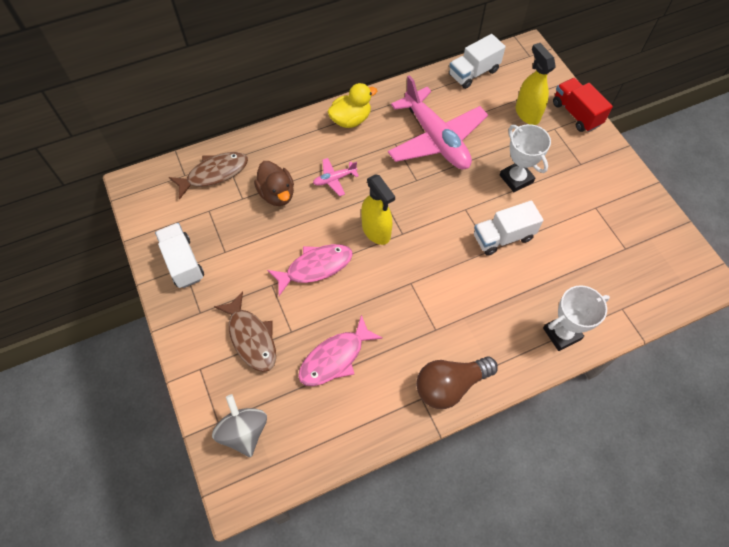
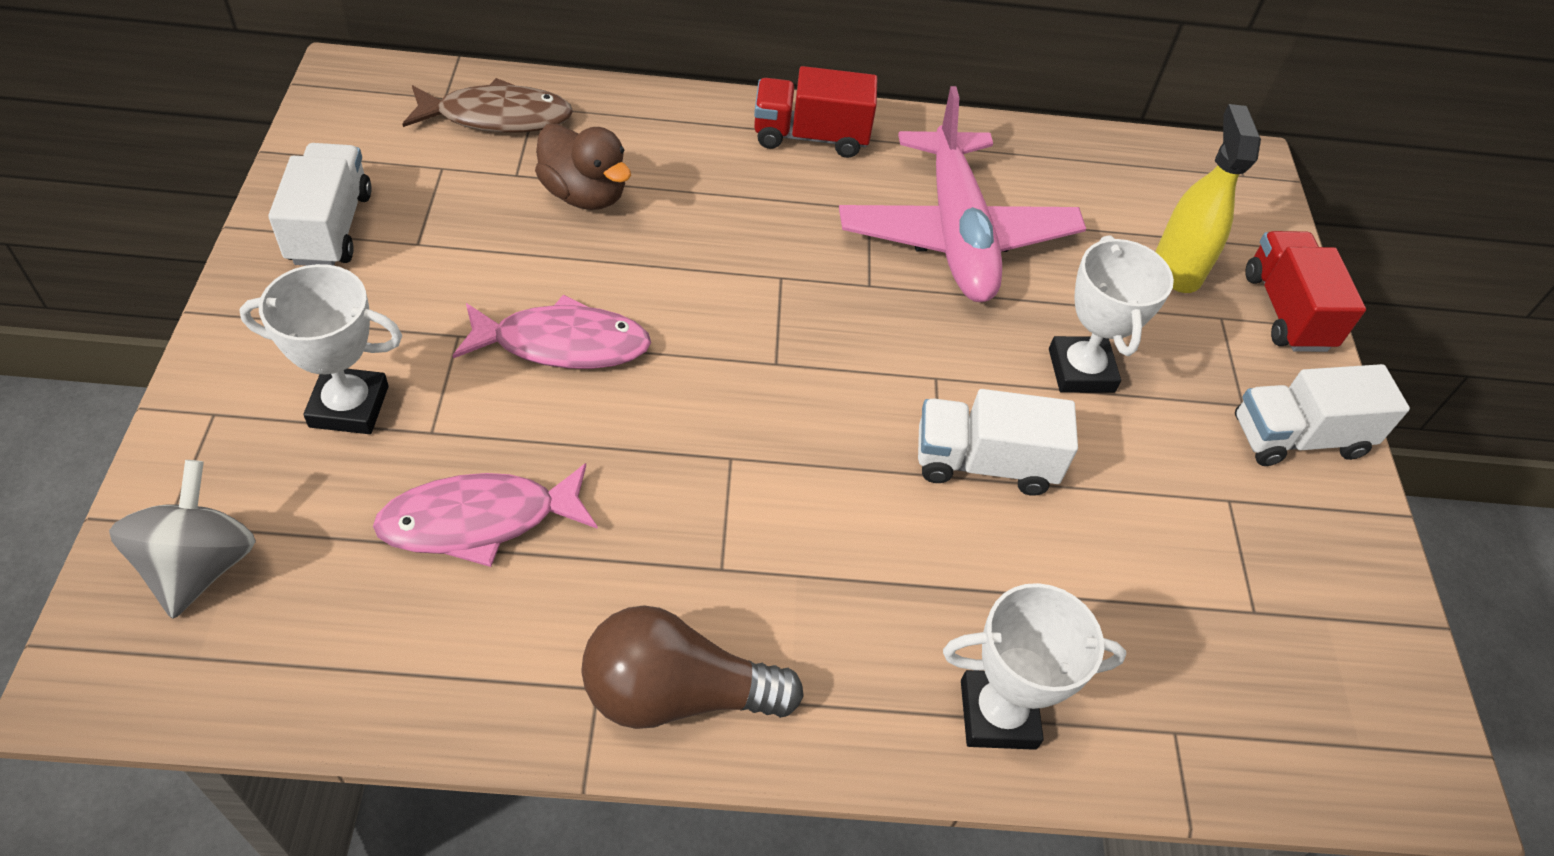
camera: 20 degrees right, 10 degrees down
(251, 338) = (349, 406): brown fish -> white trophy
(277, 194) = (584, 194): brown duck -> brown duck turned 45 degrees counterclockwise
(334, 179) = (709, 216): pink plane -> none
(351, 120) = (810, 136): yellow duck -> red truck
(376, 231) = (727, 336): yellow spray bottle -> none
(473, 73) = (1106, 158): white truck -> white truck (1297, 438)

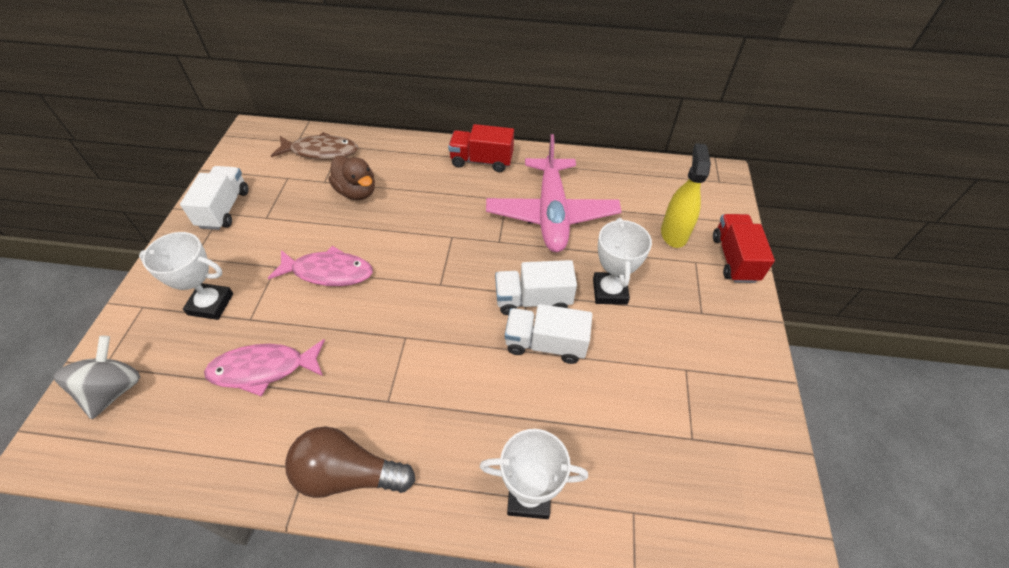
camera: 10 degrees right, 0 degrees up
(1297, 438) = (731, 333): white truck -> white truck (533, 300)

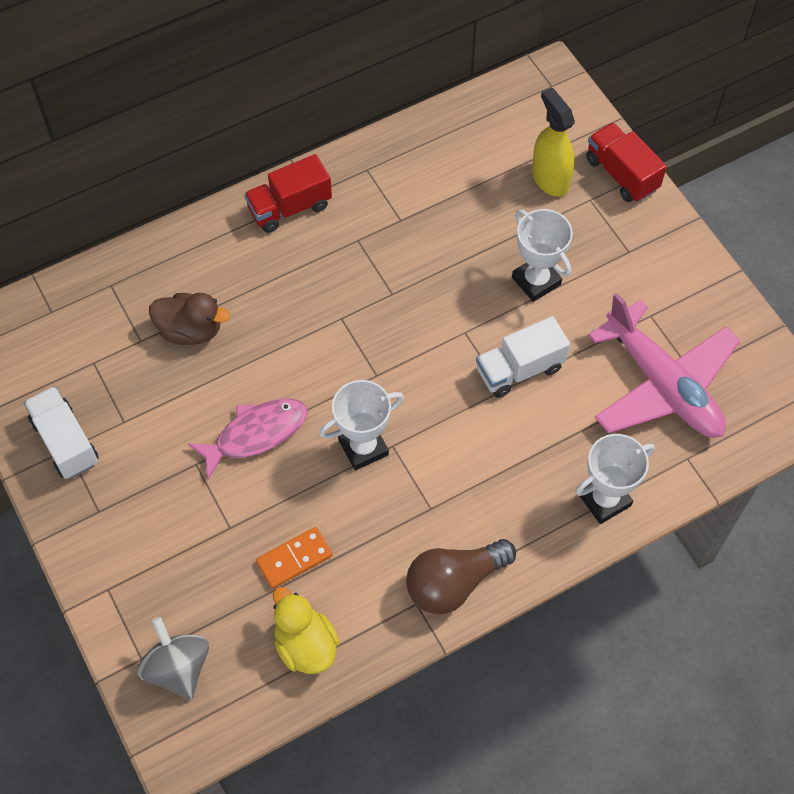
camera: 35 degrees left, 10 degrees up
(202, 439) = (305, 645): none -> yellow duck
(211, 304) = (174, 540): white trophy -> white trophy (363, 447)
(263, 369) = (294, 558): pink fish -> orange domino
(321, 151) = (95, 306): brown fish -> none
(533, 300) = (475, 334): white truck -> none
(551, 213) = (417, 229): pink plane -> pink plane (662, 384)

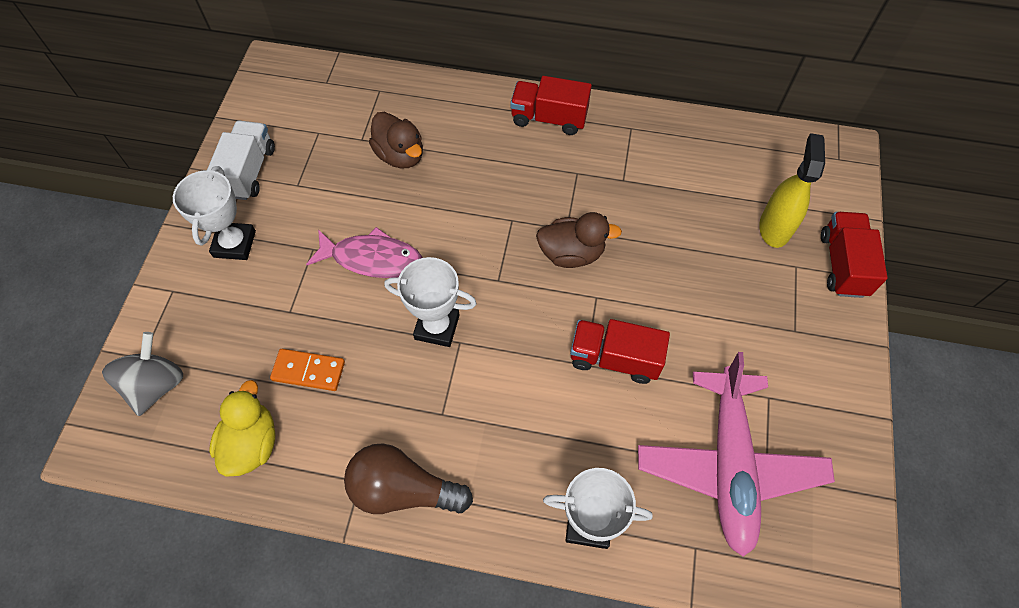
camera: 40 degrees right, 0 degrees up
(414, 311) = (571, 253): none -> brown duck
(519, 369) = (614, 358): white truck -> red truck
(536, 281) = (691, 299): white trophy -> white trophy (234, 244)

